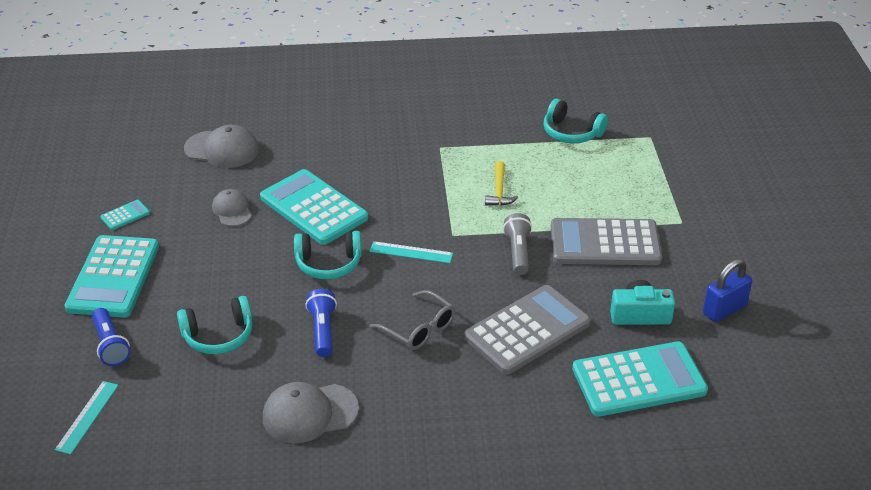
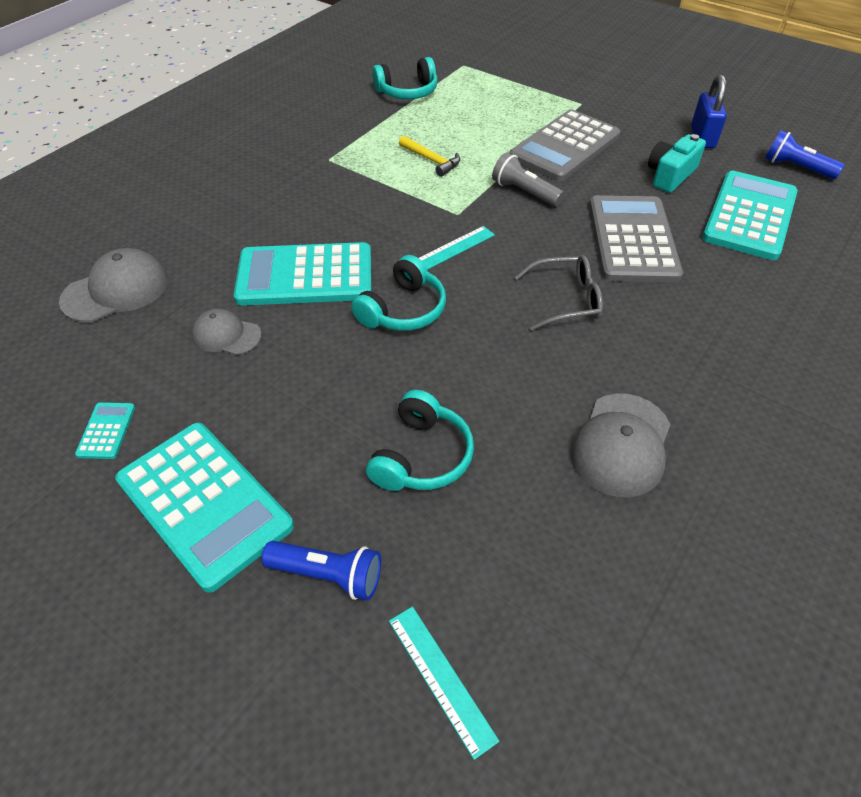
camera: 50 degrees left, 10 degrees up
(322, 330) = (500, 367): blue flashlight -> blue flashlight (796, 168)

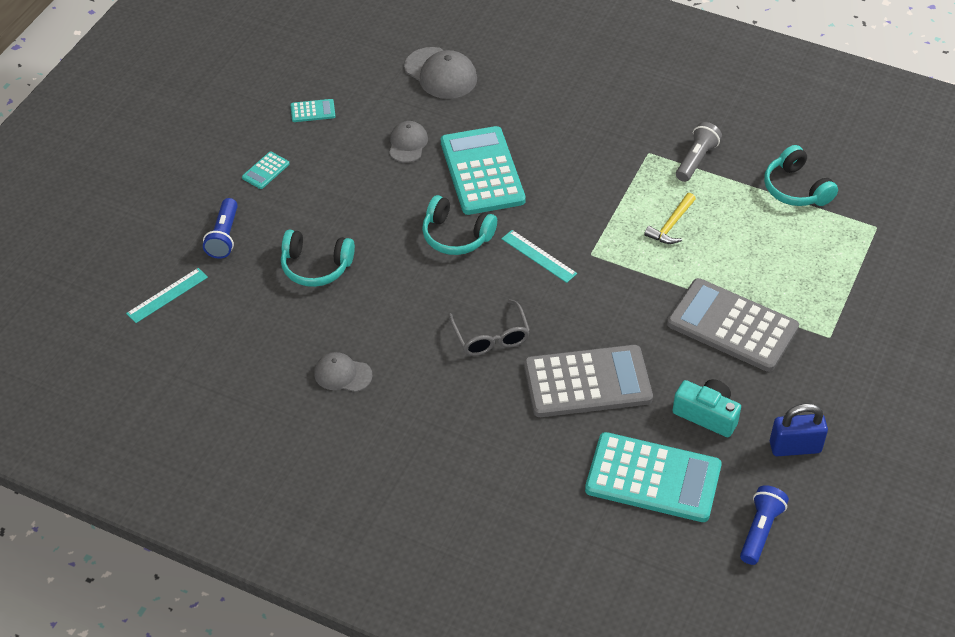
camera: 80 degrees right, 0 degrees up
(204, 503) = (265, 171): turquoise calculator -> turquoise calculator, size x0.42
(524, 192) = (639, 299): grey flashlight -> grey flashlight (696, 160)
(621, 444) = (342, 374): grey cap -> grey cap, size x0.63

